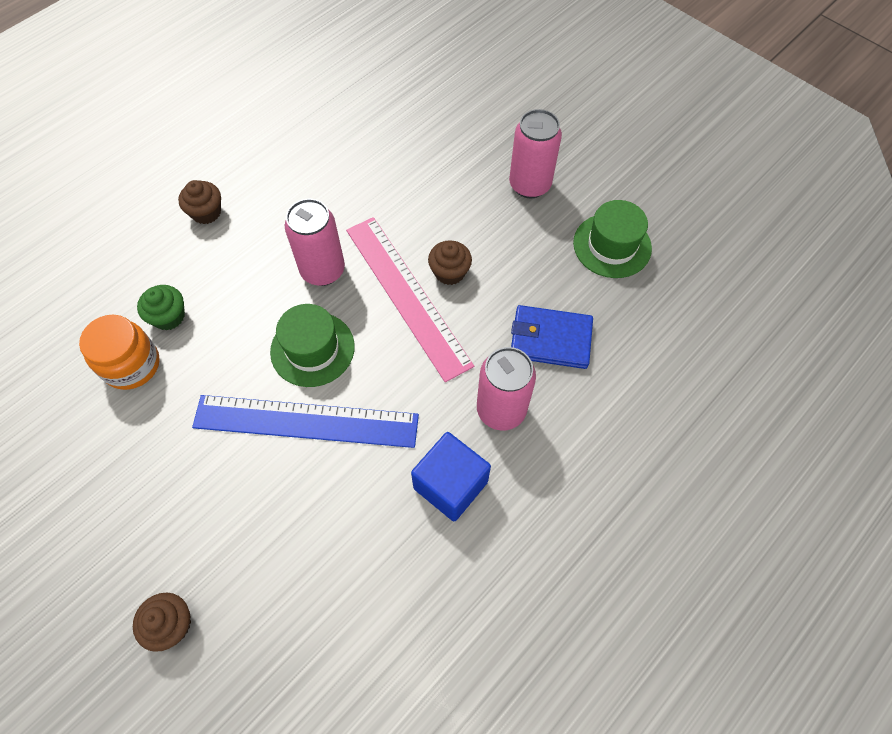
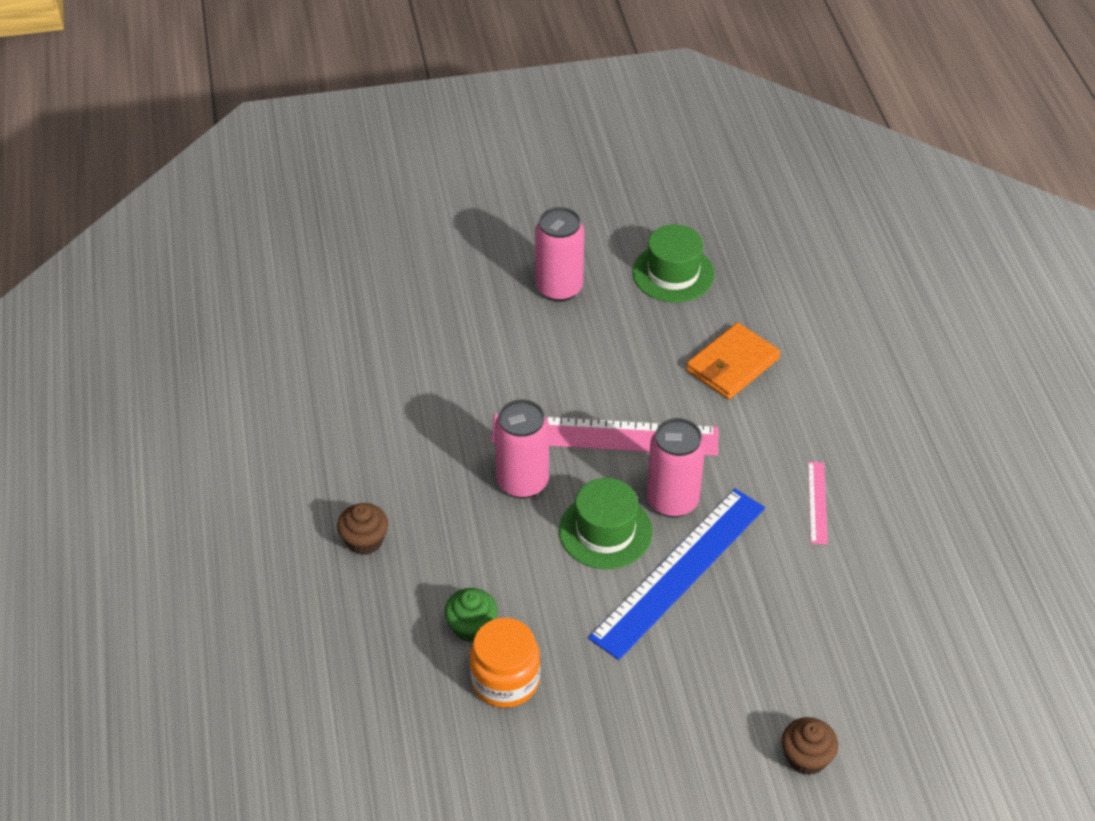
camera: 55 degrees left, 15 degrees down
(449, 272) = (605, 393): brown cupcake -> none
(450, 485) = (817, 502): blue cube -> pink ruler
(501, 410) = (774, 433): pink can -> pink can (672, 501)
(550, 339) = (732, 364): blue wallet -> orange wallet

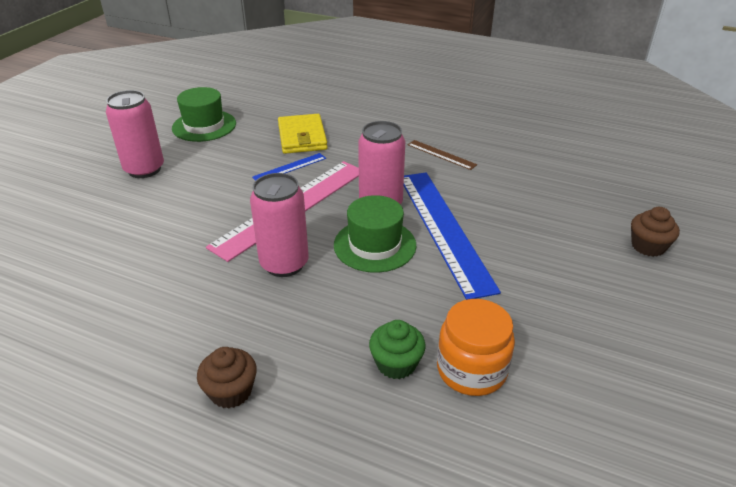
camera: 55 degrees left, 10 degrees down
(667, 391) = (289, 167): none -> blue ruler
(732, 364) = (302, 137): orange wallet -> yellow wallet
(817, 502) = (441, 154): pink ruler -> brown ruler

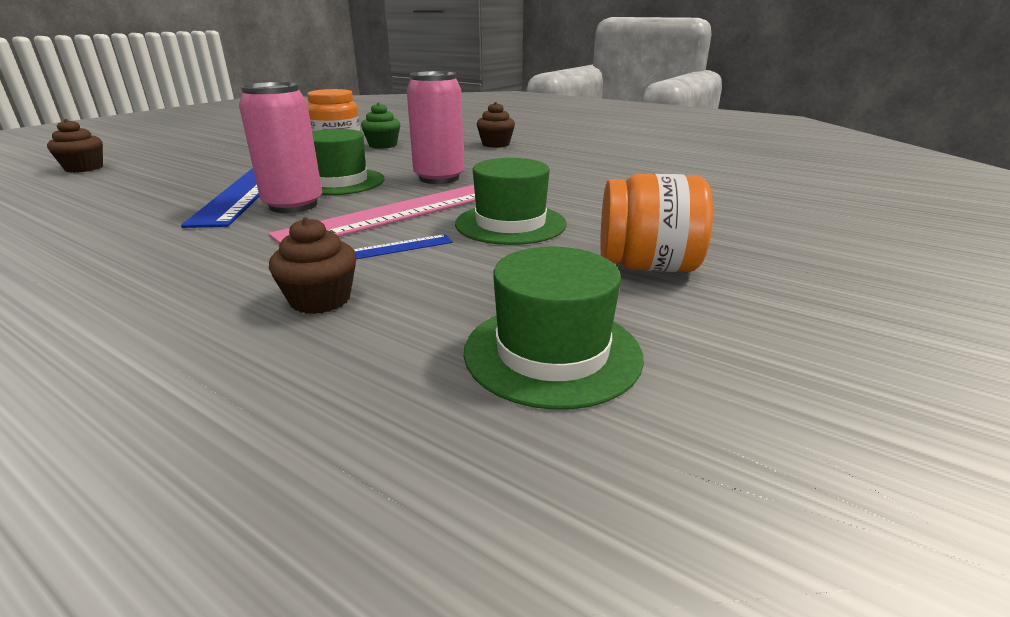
camera: 170 degrees left, 10 degrees down
(144, 169) = (647, 266): pink can -> orange jar
(216, 198) = (510, 224): none -> green hat
(302, 137) = (320, 300): yellow wallet -> brown cupcake
(441, 154) = (108, 248): brown ruler -> none

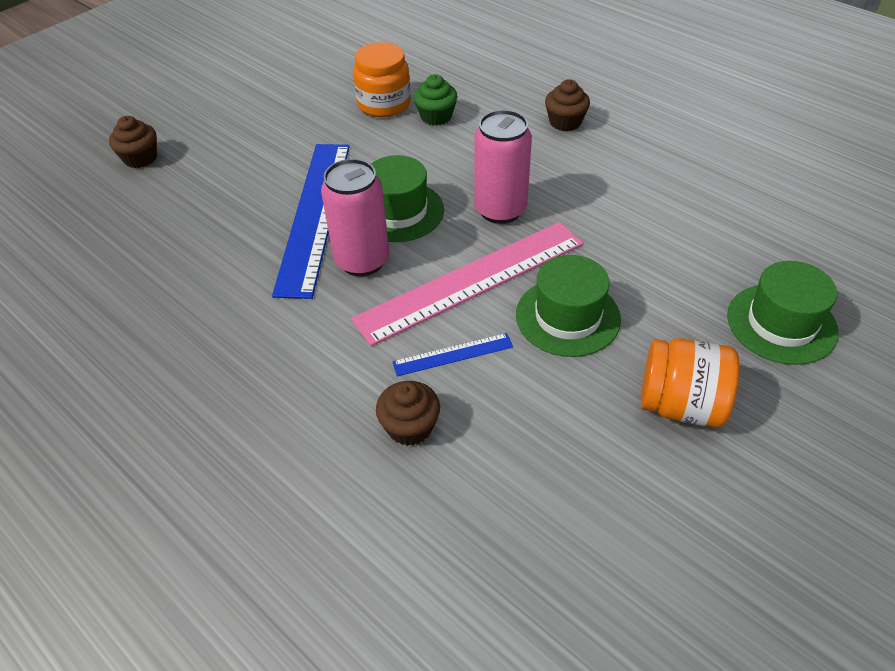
camera: 10 degrees right, 20 degrees up
(552, 353) = (583, 514): green hat -> green hat (781, 323)

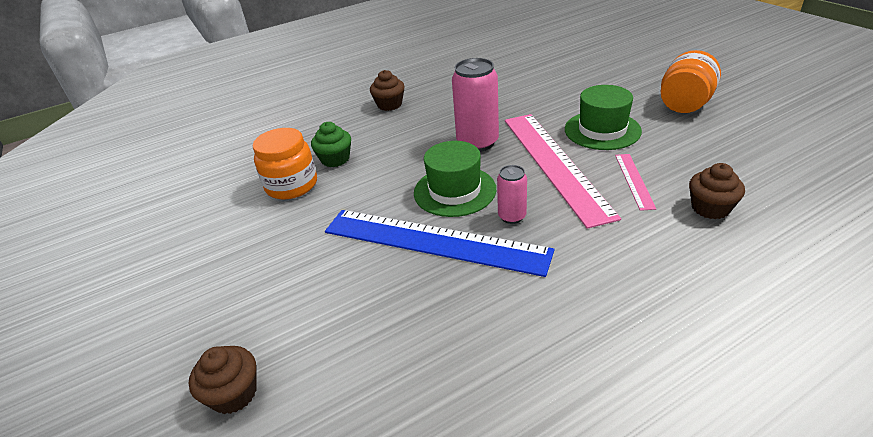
camera: 70 degrees left, 10 degrees down
(362, 261) = (512, 216): pink can -> pink can, size x0.55
(453, 354) = (634, 180): blue ruler -> pink ruler
(781, 323) = (620, 68): green hat -> none

